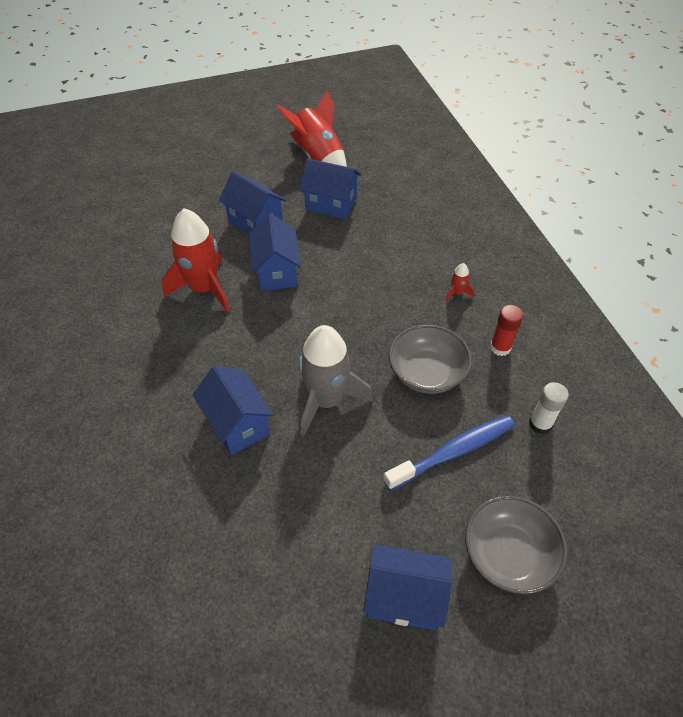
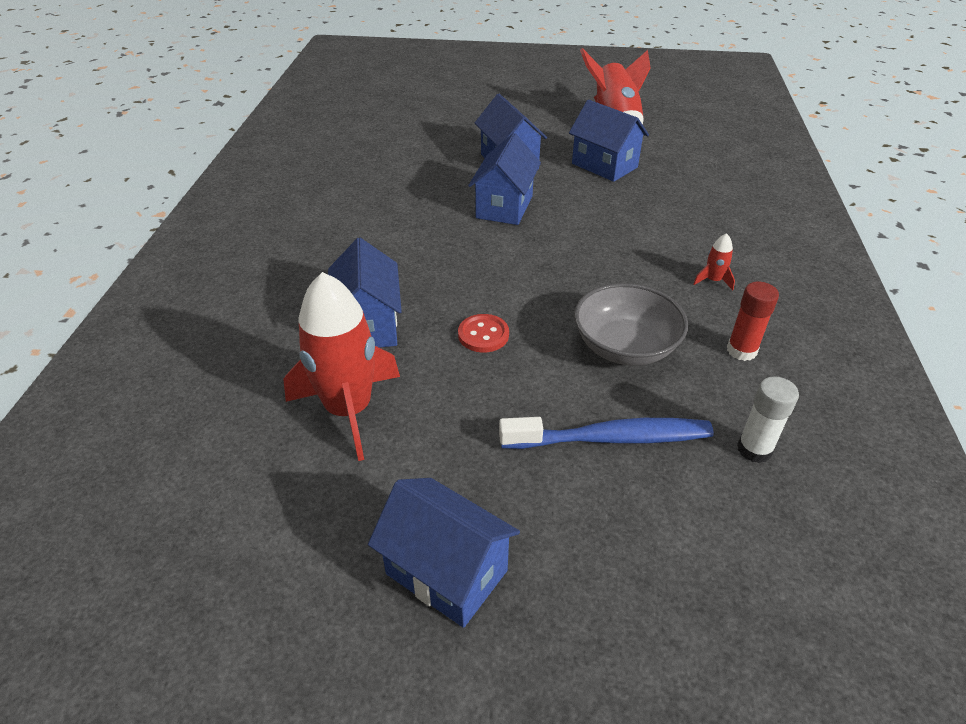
camera: 25 degrees right, 10 degrees down
(204, 289) = (417, 201): red rocket -> red rocket (349, 410)
(326, 400) = (483, 335): grey rocket -> red button
(508, 554) = (621, 582): grey bowl -> none

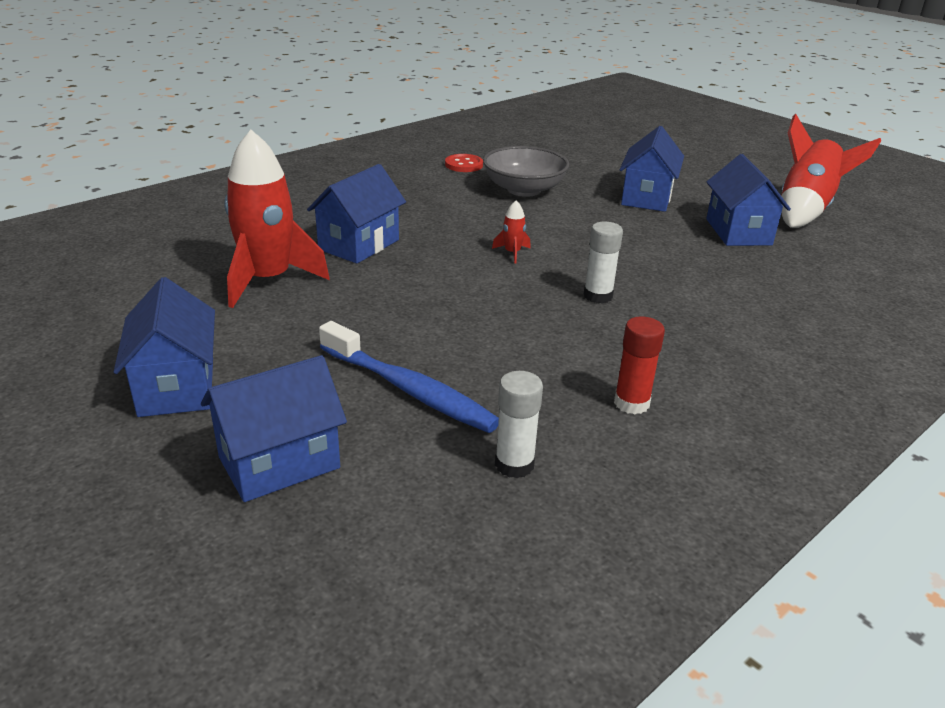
camera: 40 degrees right, 10 degrees down
(483, 335) = (427, 286): red button -> red button (464, 165)
(504, 207) = (587, 223): blue house -> blue house (279, 462)
(603, 272) = (598, 296): none -> white glue stick
(625, 347) = (526, 347): grey bowl -> grey bowl (524, 189)
(713, 280) = (698, 348): red rocket -> red rocket (512, 253)

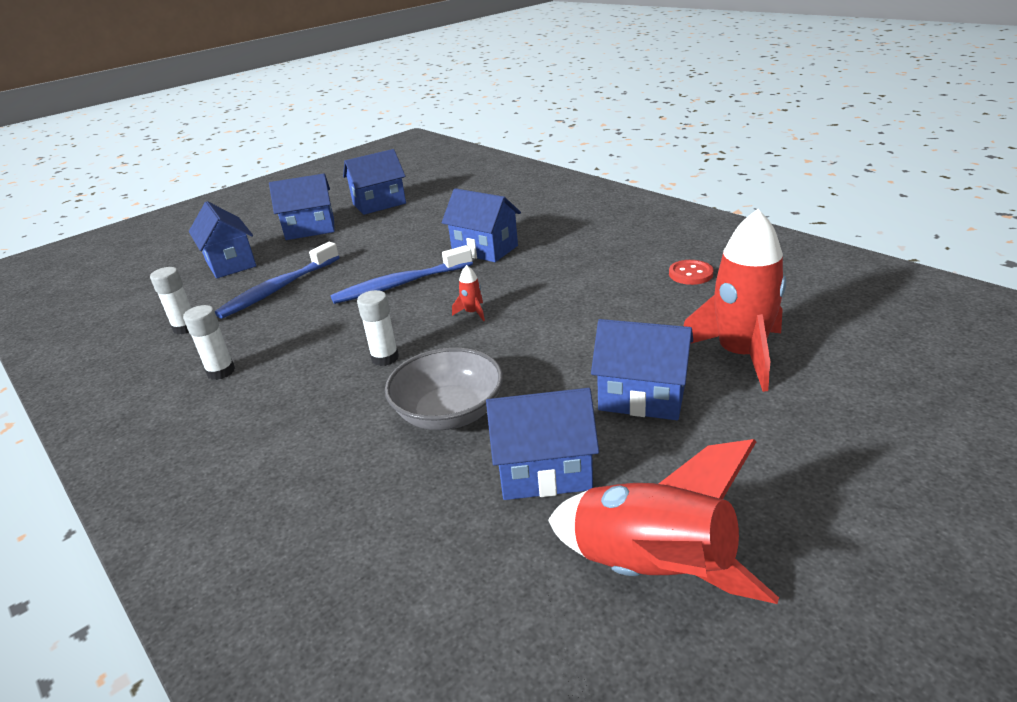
camera: 95 degrees right, 0 degrees up
(117, 324) = (379, 204): none -> blue house
(268, 280) = (428, 229): red rocket -> red rocket (740, 355)
(432, 294) = (400, 284): none -> blue toothbrush
(524, 189) = (632, 311): grey bowl -> grey bowl (449, 413)
(631, 403) = (221, 372): red glue stick -> white glue stick

